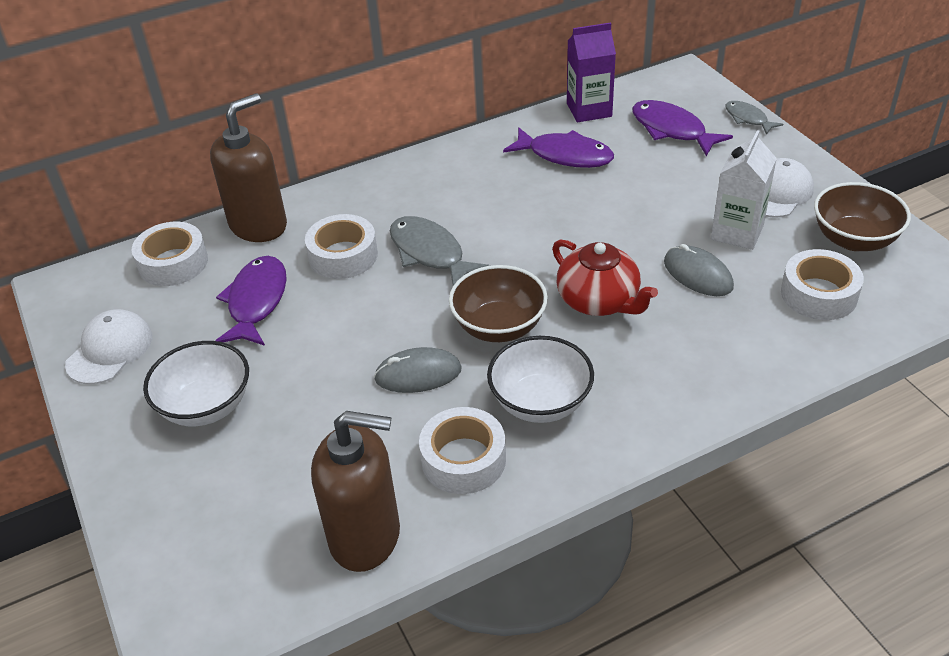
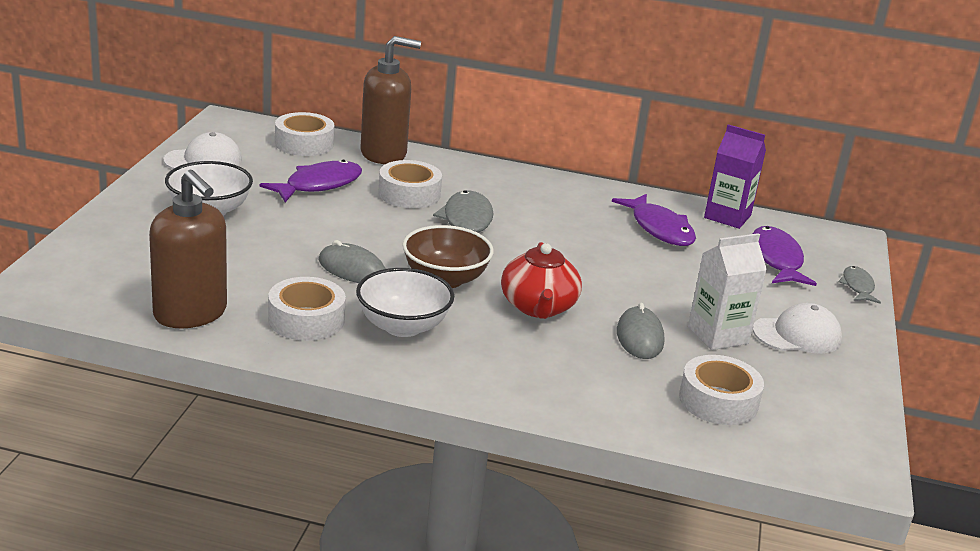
camera: 35 degrees right, 15 degrees down
(854, 239) = (813, 393): brown bowl -> none

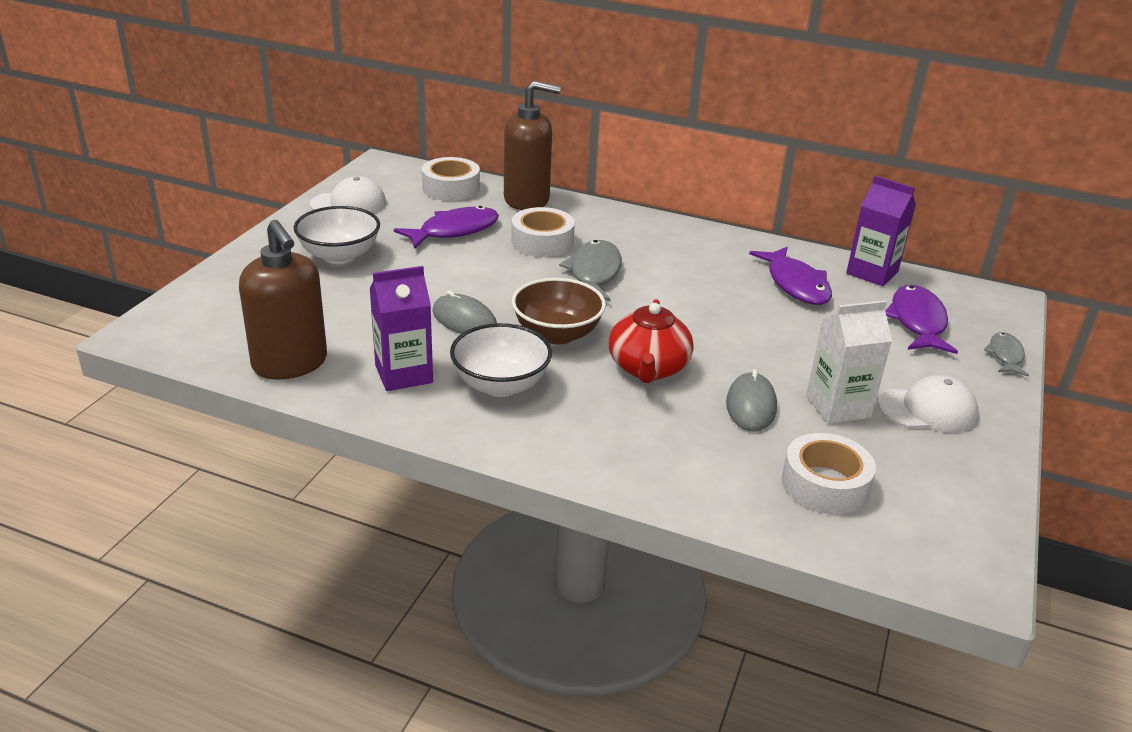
camera: 10 degrees right, 5 degrees up
(306, 320) = (404, 374): white tape -> purple carton

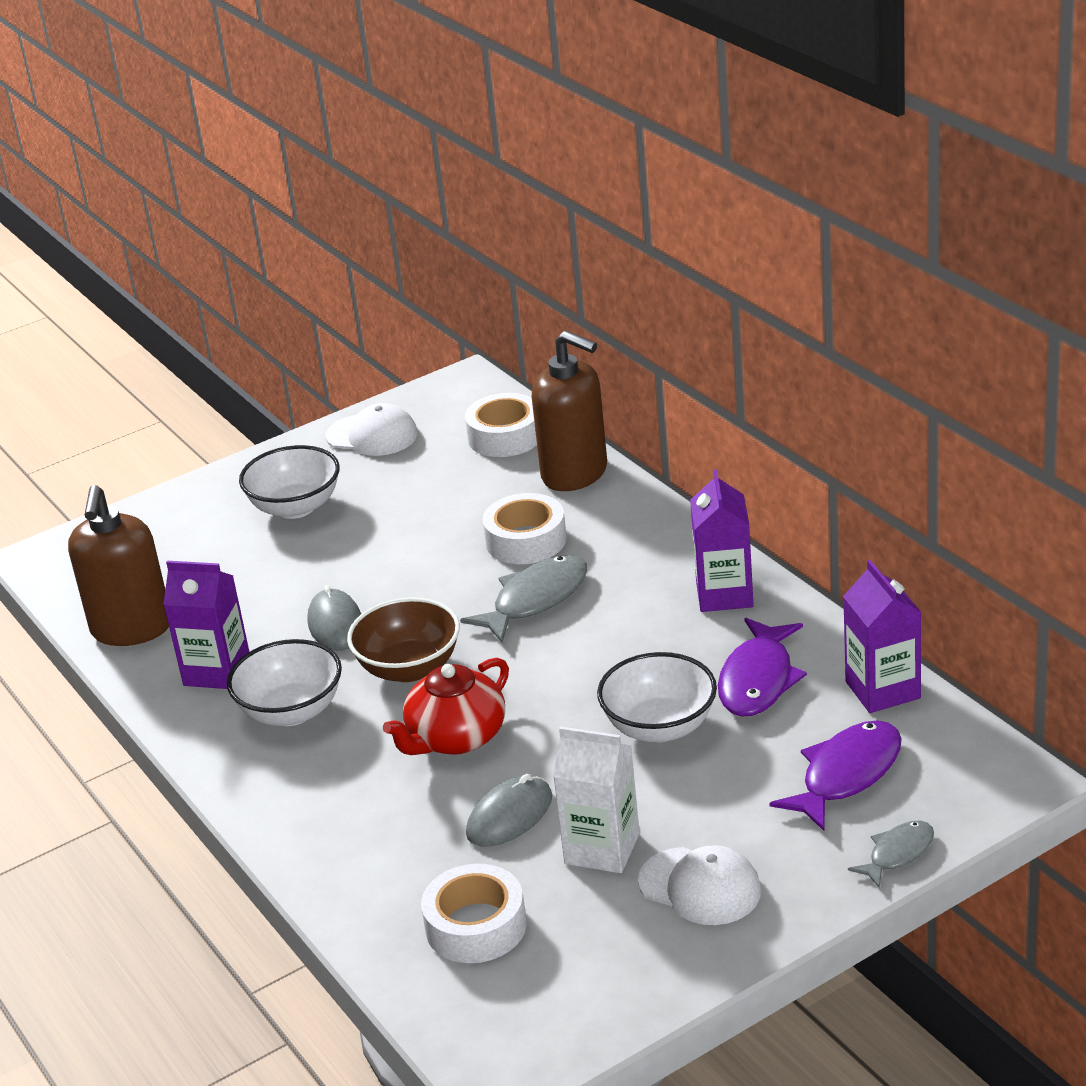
camera: 40 degrees right, 0 degrees up
(454, 231) = (445, 501): purple fish -> none
(711, 244) = (724, 594): none -> purple carton
(774, 325) = (660, 727): none -> white bowl

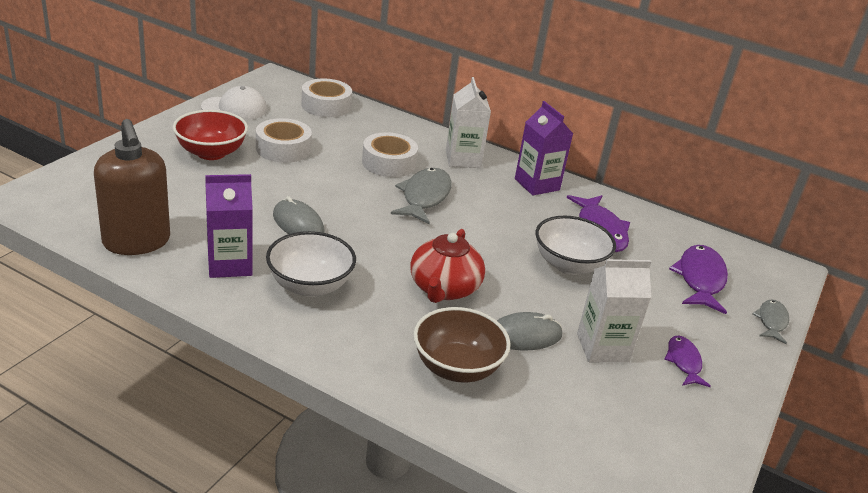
camera: 35 degrees left, 0 degrees up
(295, 507) = (211, 153): white bowl -> red bowl
(409, 668) = (374, 247): brown bowl -> brown bowl (456, 367)
(476, 926) = (567, 418): white tape -> white tape (283, 149)
(509, 816) = (524, 335): grey mouse -> grey mouse turned 60 degrees clockwise
(575, 473) = (388, 124): brown soap dispenser -> none
(643, 542) = (463, 159): none -> white carton
(700, 887) = (684, 362): white cap -> purple fish
(882, 690) = (673, 229): purple carton -> none

